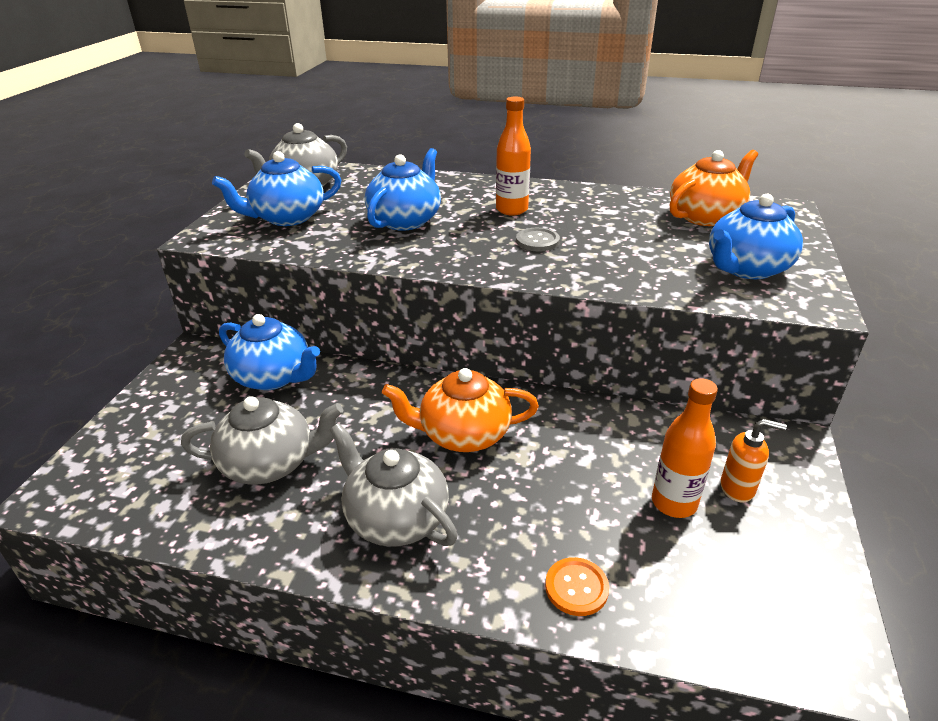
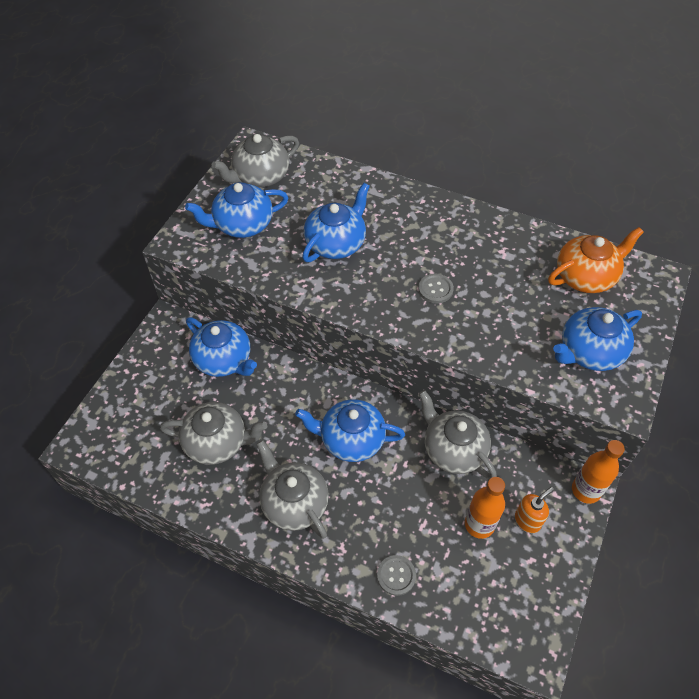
camera: 10 degrees right, 20 degrees up
(463, 434) = (351, 439): orange teapot -> blue teapot
(511, 210) = (426, 241): orange bottle -> orange bottle (586, 490)
(576, 587) = (396, 575): orange button -> grey button
(604, 426) = (453, 449): none -> grey teapot
(737, 488) = (527, 520): orange soap dispenser -> orange soap dispenser turned 60 degrees counterclockwise

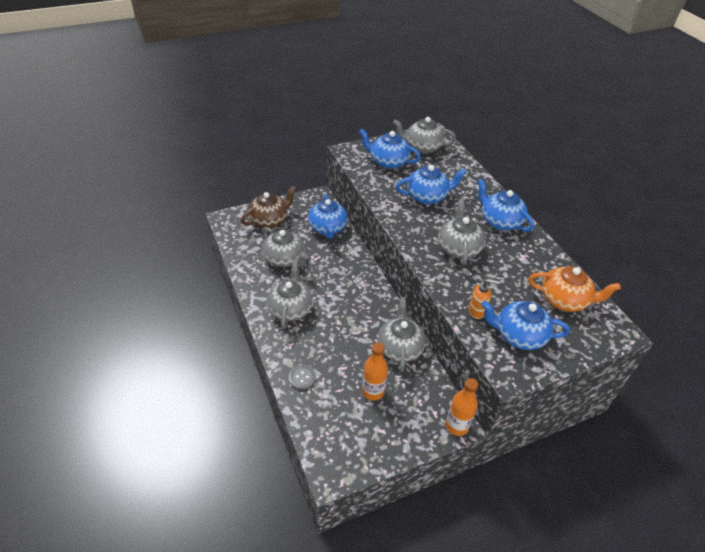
camera: 40 degrees right, 10 degrees down
(139, 402) = (270, 220): none -> brown teapot
(351, 439) = (350, 303): blue teapot -> blue teapot (500, 221)
(435, 289) = (458, 248): grey button -> grey teapot
(527, 520) = (403, 411): orange soap dispenser -> orange soap dispenser (477, 311)

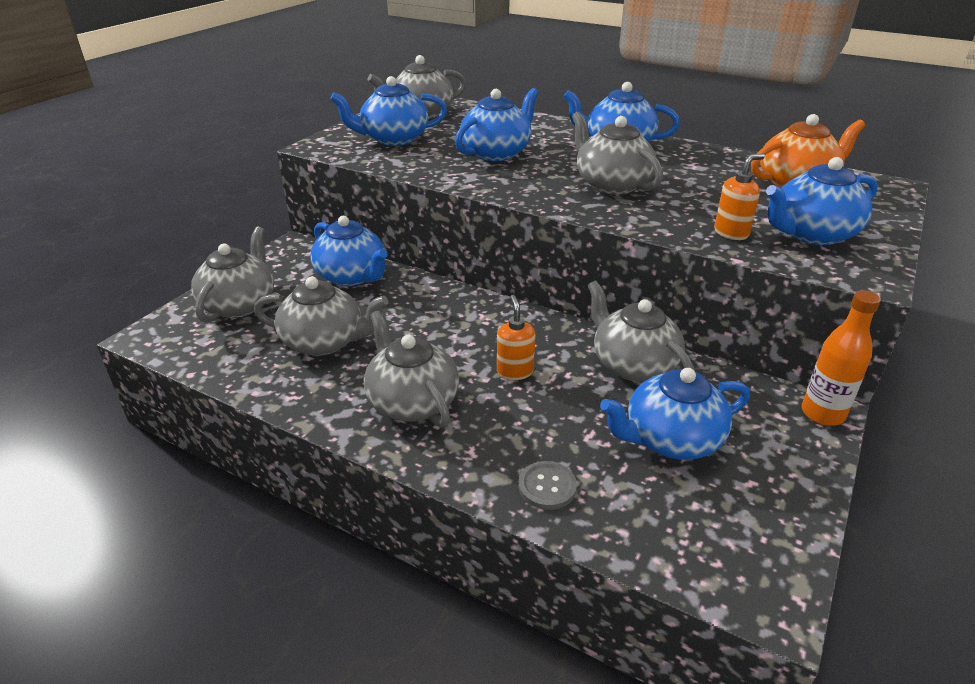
camera: 35 degrees left, 10 degrees down
(270, 220) = (240, 304): brown teapot -> grey teapot
(345, 319) = (515, 371): none -> orange soap dispenser
(373, 391) = (670, 439): orange bottle -> blue teapot

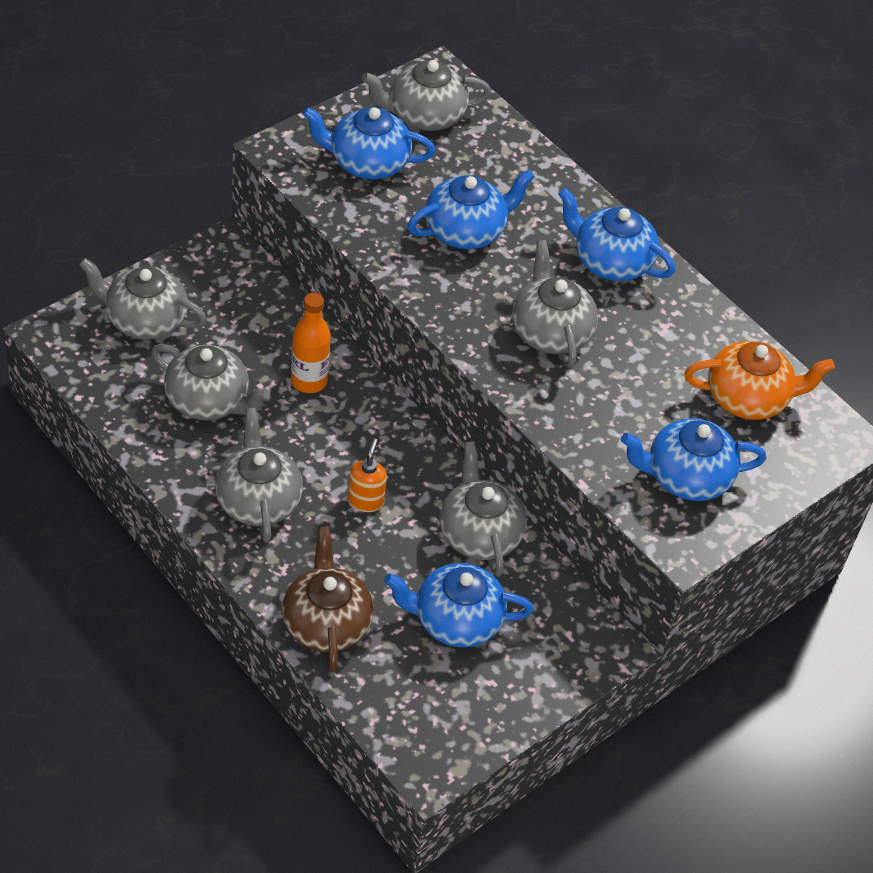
camera: 15 degrees right, 15 degrees up
(240, 304) = (145, 320): grey teapot -> grey teapot turned 105 degrees counterclockwise
(352, 276) = (269, 317): blue teapot -> none
(547, 486) = (326, 623): grey button -> brown teapot
(731, 233) = (609, 447): orange soap dispenser -> none
(822, 414) = (609, 648): orange bottle -> orange bottle (309, 381)

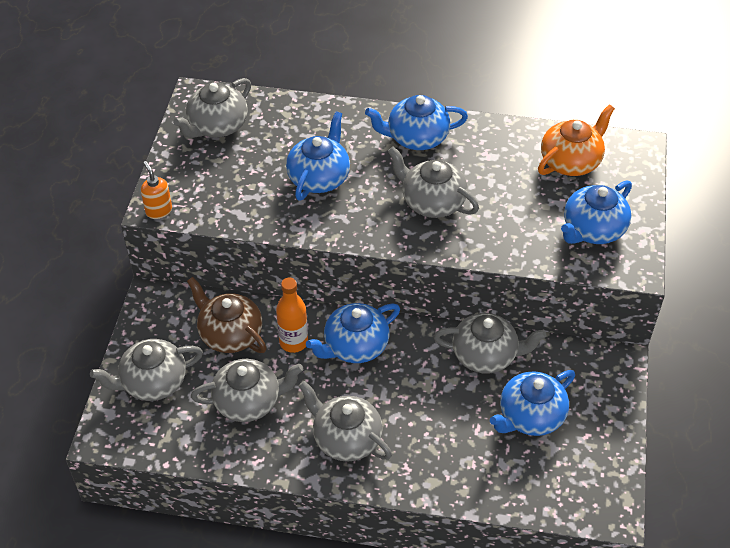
camera: 35 degrees left, 0 degrees up
(326, 623) = (465, 479): brown teapot -> brown teapot (230, 334)
(365, 501) = (405, 387): orange soap dispenser -> orange soap dispenser (158, 211)
(367, 163) = (216, 178): blue teapot -> blue teapot (355, 346)
(479, 533) = (485, 355): grey teapot -> grey teapot turned 150 degrees clockwise

